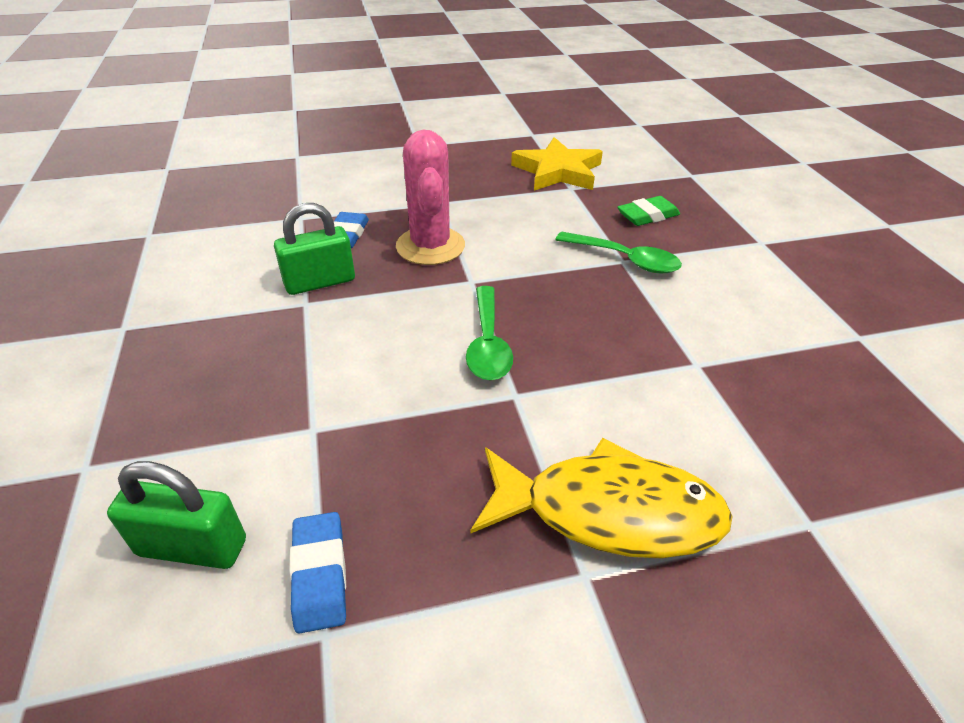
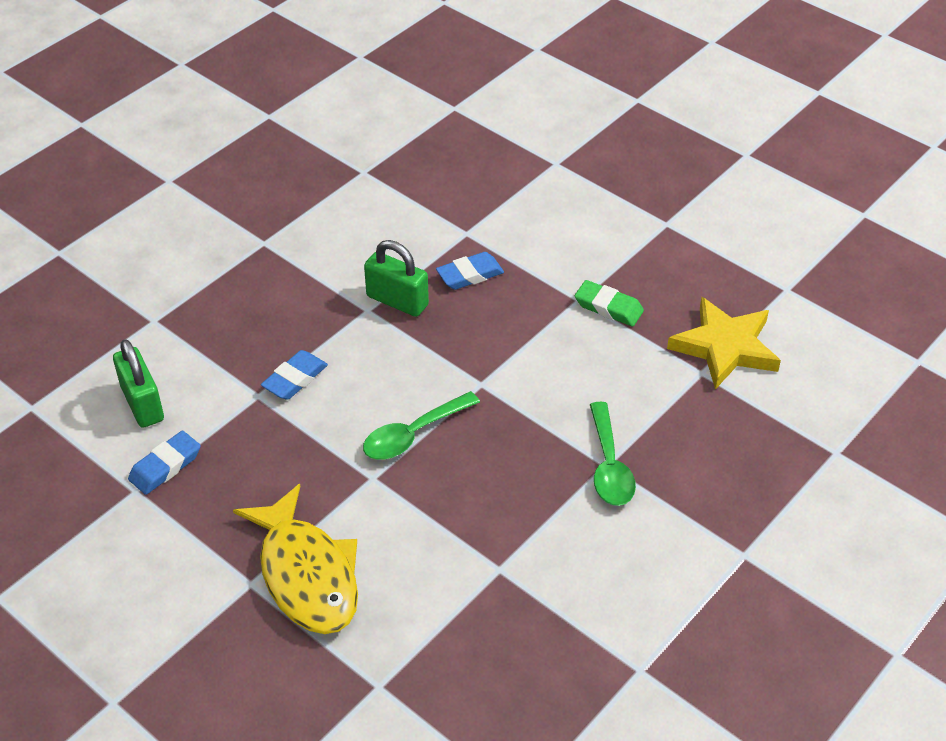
camera: 55 degrees right, 5 degrees up
(326, 389) = (295, 379): none -> blue eraser
(430, 246) = (504, 332): pink cactus -> none
(647, 216) = (706, 451): green eraser -> green eraser (608, 307)

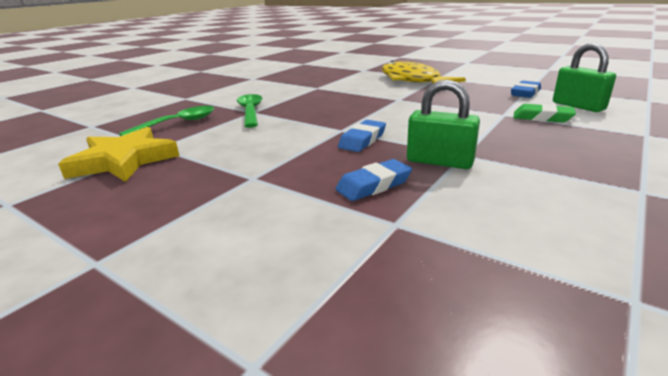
camera: 175 degrees right, 20 degrees down
(295, 379) = (485, 121): blue eraser -> blue eraser (362, 140)
(413, 434) = (381, 111): green spoon -> green spoon (178, 123)
(608, 307) = (222, 175): green eraser -> green eraser (542, 118)

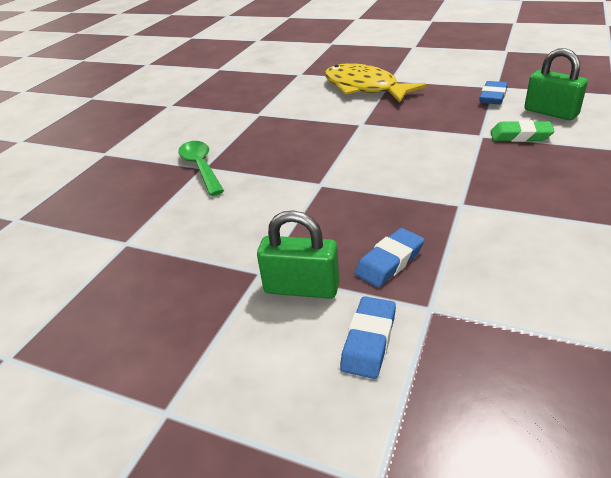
camera: 10 degrees left, 10 degrees up
(124, 160) = (99, 270): yellow star -> none
(178, 123) = (124, 200): green spoon -> none
(362, 140) = (350, 197): blue eraser -> blue eraser (369, 341)
(439, 162) = (441, 218): green padlock -> green padlock (301, 288)

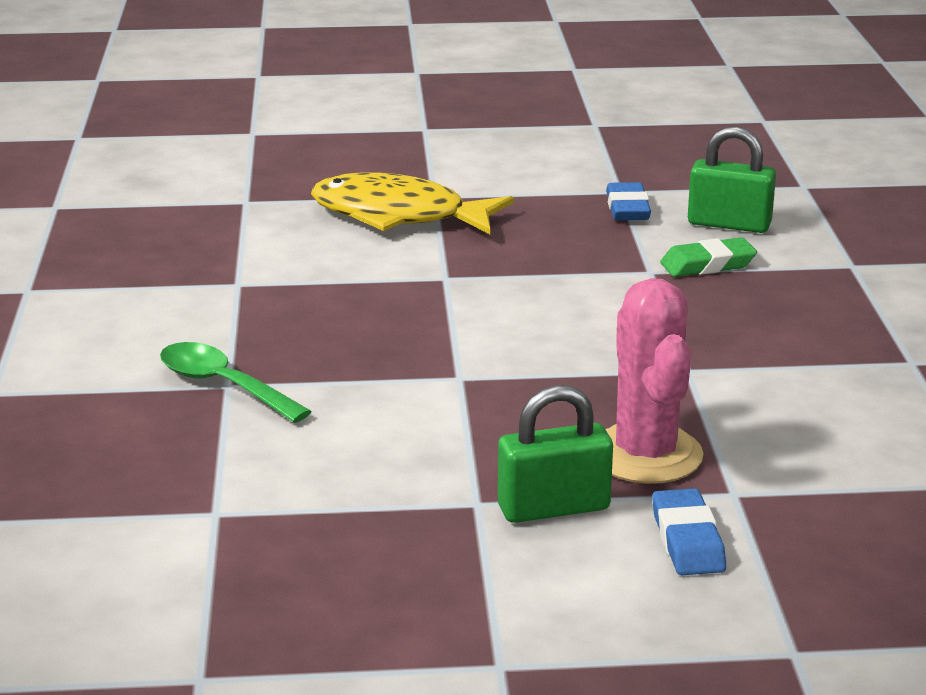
camera: 30 degrees left, 10 degrees down
(389, 261) = (646, 455): blue eraser -> pink cactus

